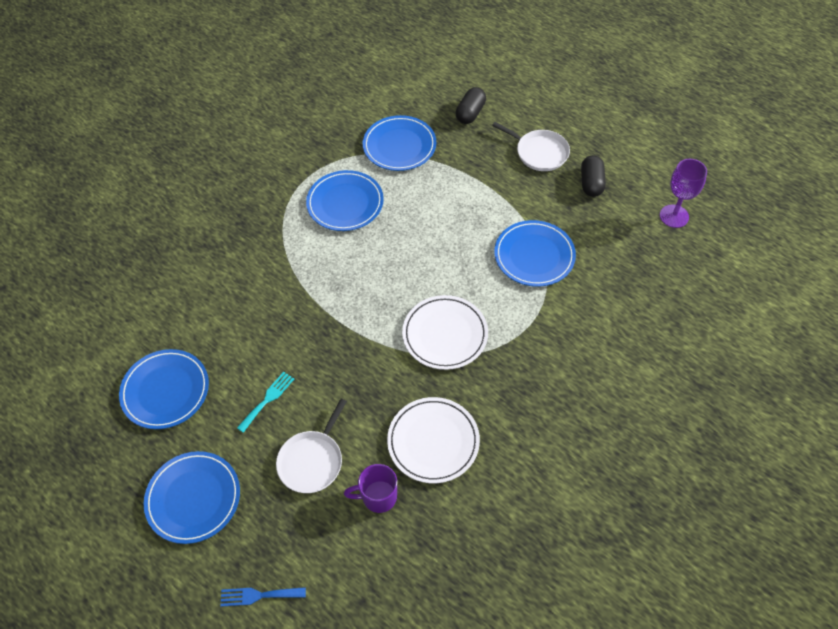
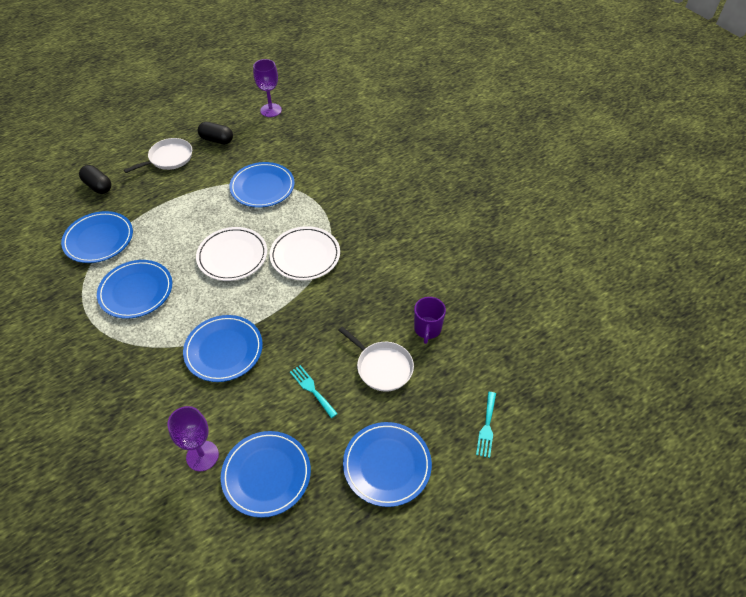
camera: 75 degrees left, 5 degrees down
(176, 331) = (202, 456): none -> purple goblet
(258, 595) = (487, 427): blue fork -> turquoise fork
(295, 304) = (224, 350): none -> blue plate
(433, 441) = (393, 285): white plate -> white plate (232, 256)

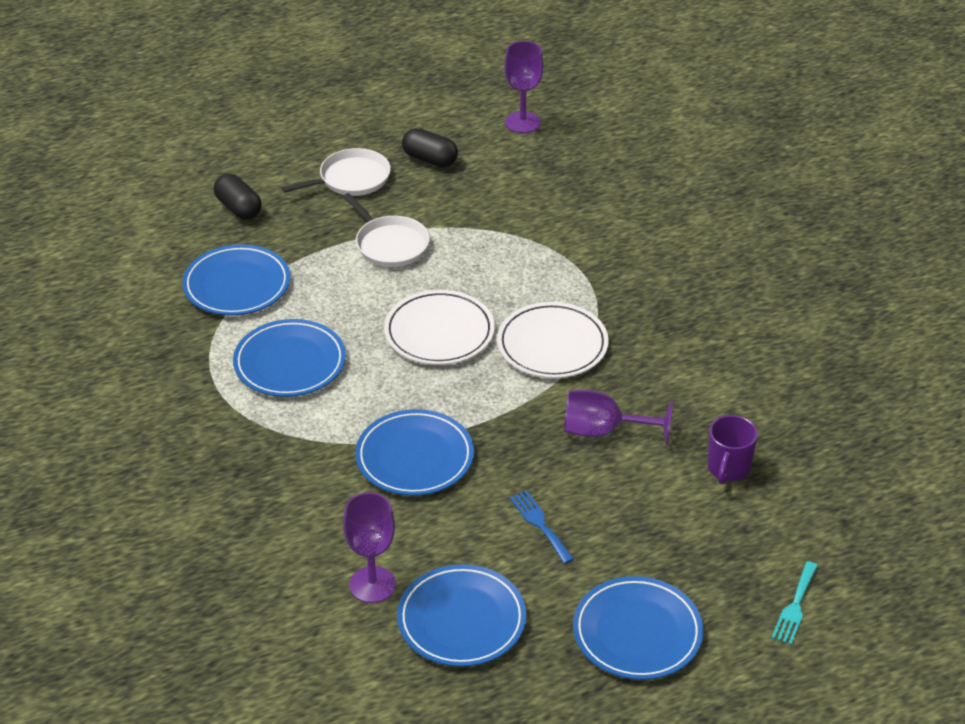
camera: 10 degrees right, 10 degrees down
(262, 187) = (496, 239): blue plate -> none
(312, 389) = (540, 524): turquoise fork -> blue fork
(344, 313) = (603, 431): none -> purple goblet
(382, 367) = (650, 509): white pan -> white pan (390, 244)

